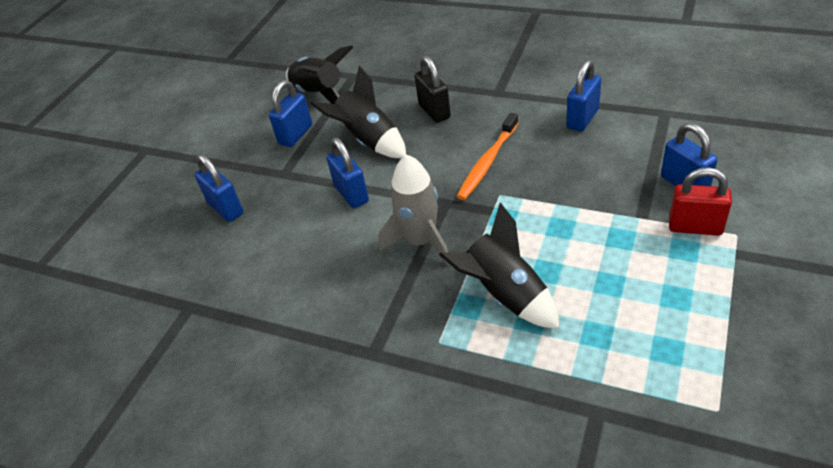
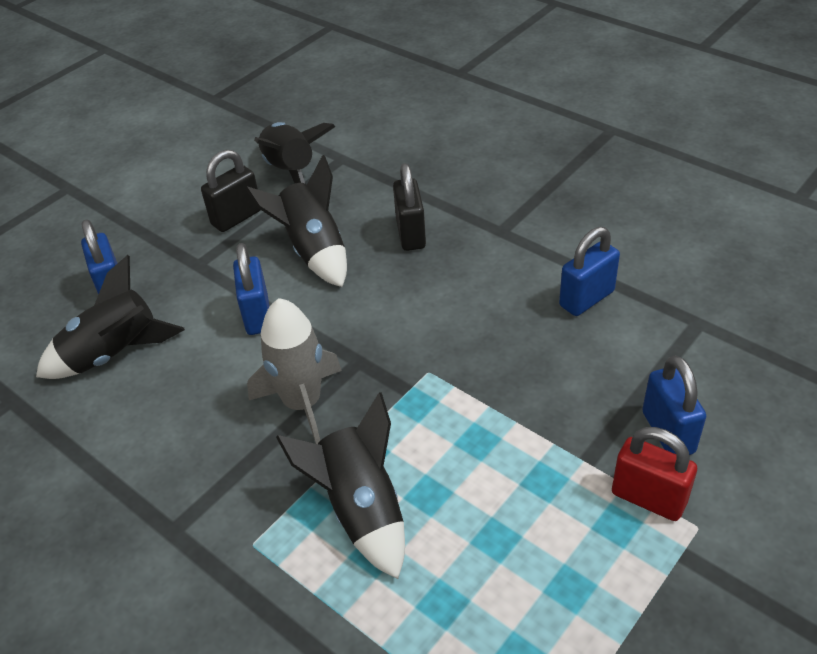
camera: 15 degrees right, 0 degrees up
(255, 251) = (114, 354): none -> black rocket
(295, 135) = (236, 217): blue padlock -> black padlock
(487, 162) = (437, 323): orange toothbrush -> none

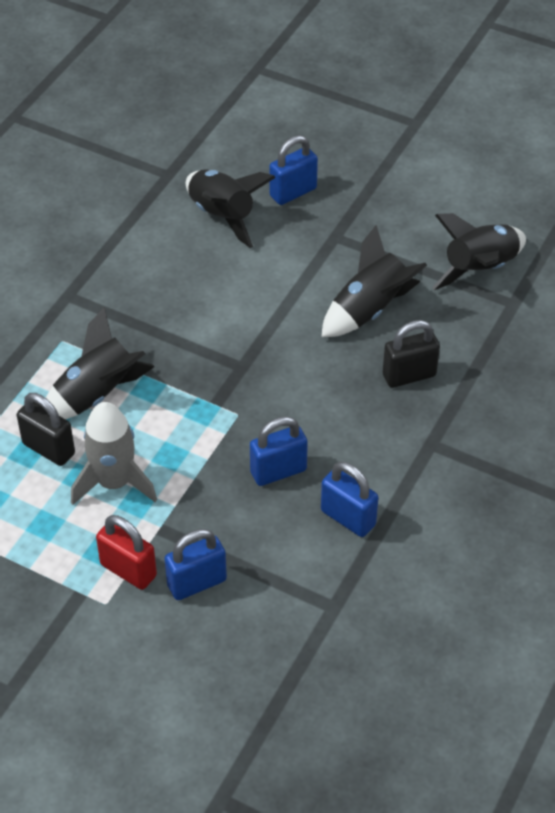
camera: 75 degrees right, 5 degrees up
(236, 217) = (402, 246): black padlock -> black padlock (49, 449)
(257, 315) = (281, 291): blue padlock -> blue padlock (278, 471)
(302, 403) = (190, 340): grey rocket -> grey rocket (114, 482)
(648, 498) = (128, 570): red padlock -> red padlock turned 75 degrees counterclockwise

